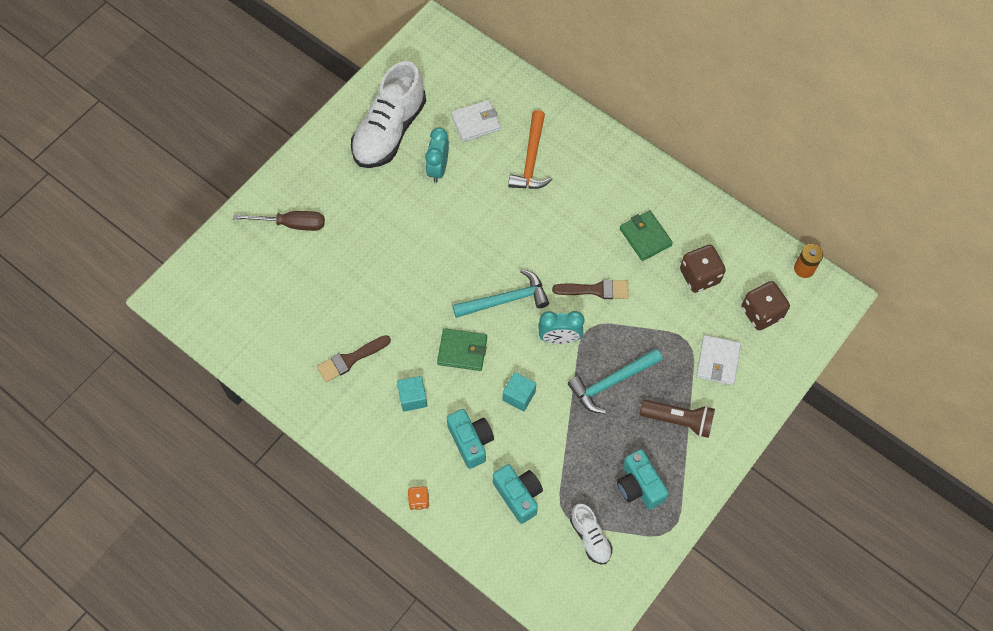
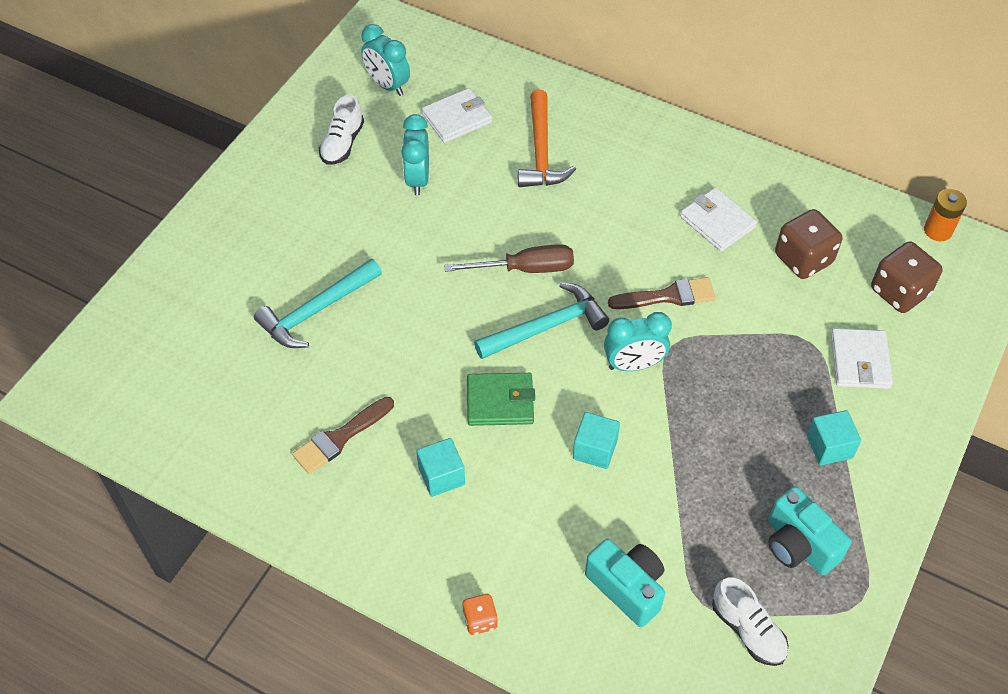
camera: 10 degrees left, 10 degrees down
(291, 224) = (225, 274): brown screwdriver -> brown screwdriver (525, 269)
(389, 131) = (342, 143): white shoe -> white shoe, size x0.49
(430, 86) = (387, 85): none -> turquoise clock
(471, 441) = (539, 523): turquoise camera -> none
(611, 382) = (721, 411): turquoise hammer -> turquoise hammer (317, 311)
(645, 237) = (717, 222): green wallet -> white wallet
(678, 420) = (829, 447): brown flashlight -> turquoise cube

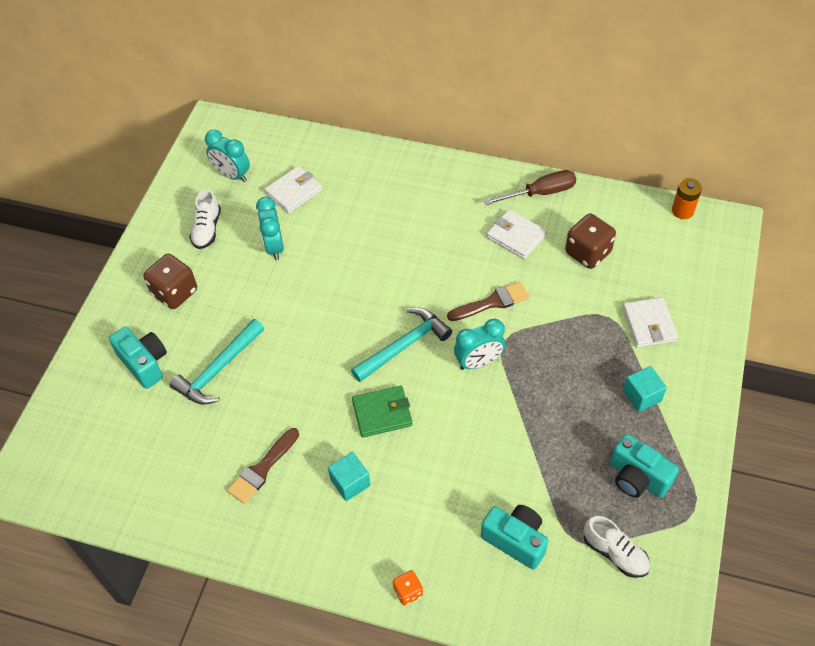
camera: 10 degrees left, 0 degrees up
(231, 286) = (144, 363): none -> turquoise camera
(525, 269) = (376, 302): brown screwdriver -> brown screwdriver (540, 193)
(541, 151) = (366, 206): orange hammer -> none
(595, 449) = (465, 436): turquoise cube -> none
(899, 292) = (665, 264): brown dice -> brown dice (175, 292)

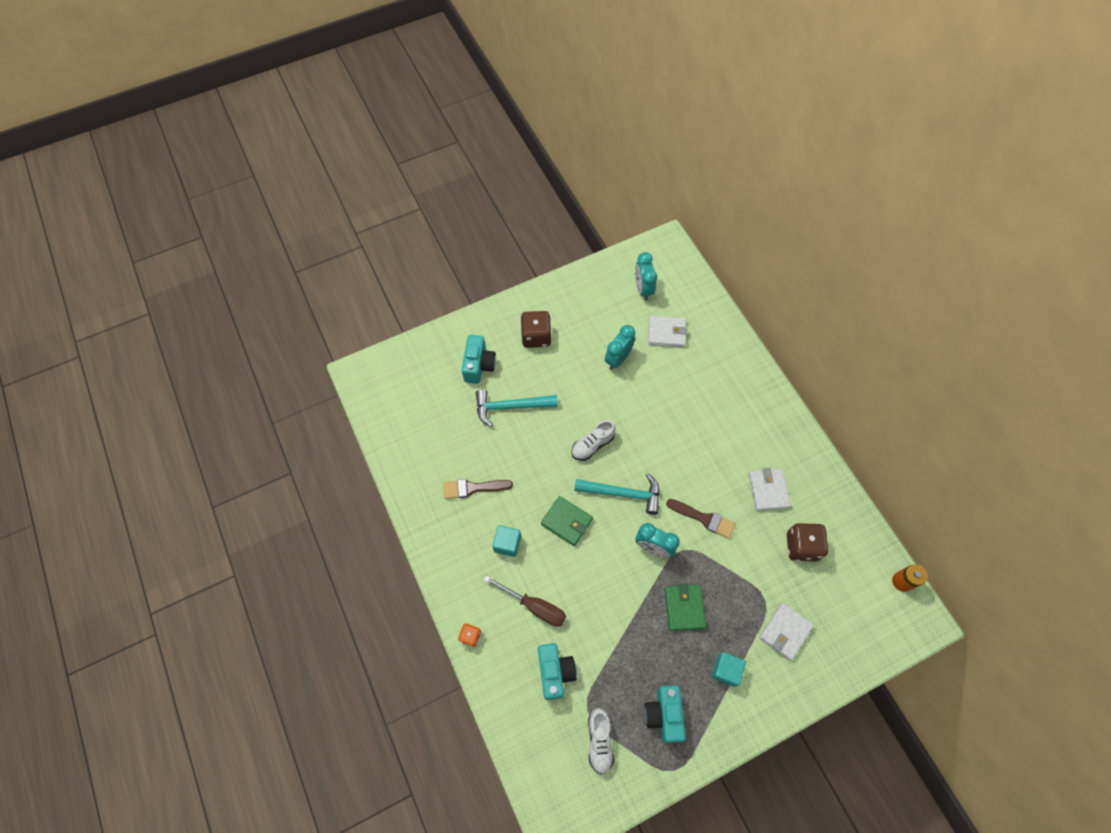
camera: 45 degrees right, 10 degrees up
(207, 229) = (593, 312): white shoe -> white shoe (592, 445)
(540, 193) = (818, 476): brown screwdriver -> brown screwdriver (534, 606)
(556, 383) = (684, 608): none -> green wallet

